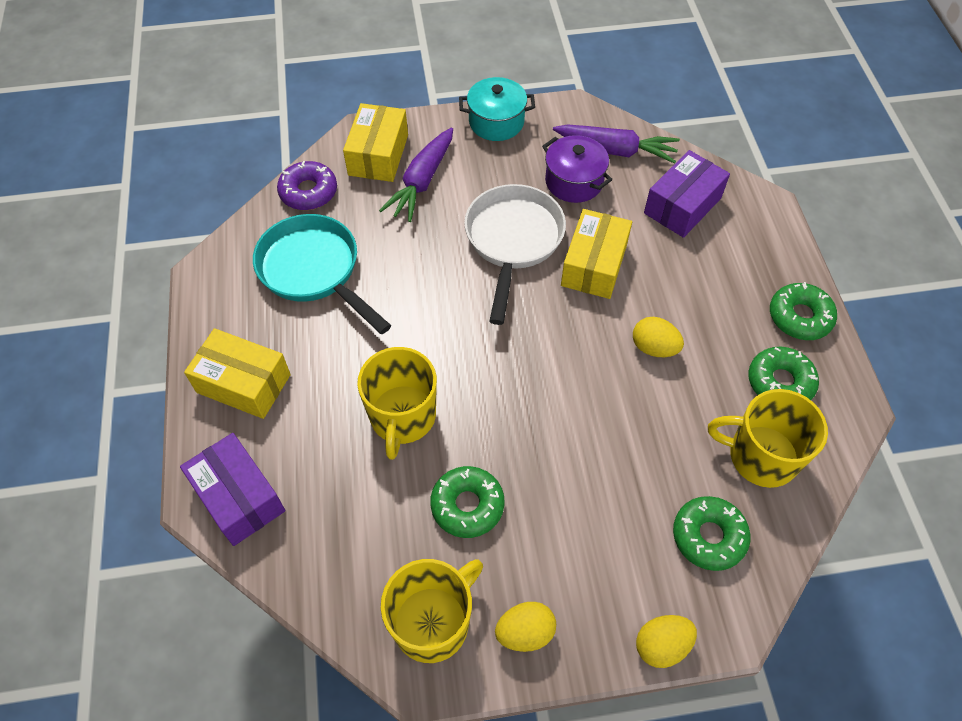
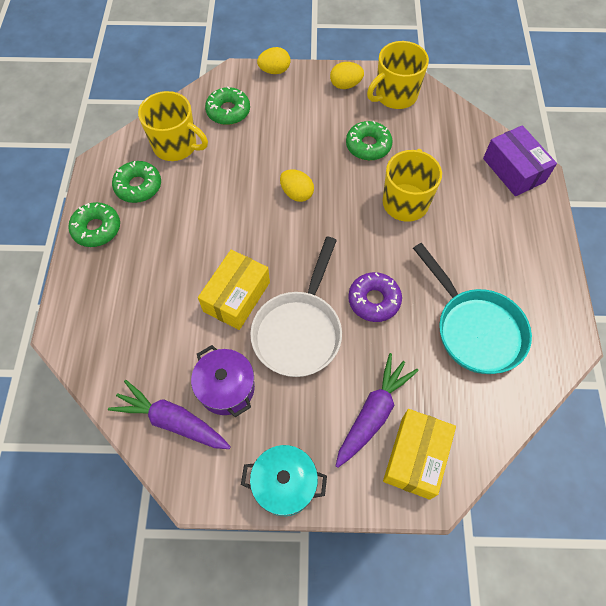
camera: 170 degrees left, 5 degrees up
(243, 383) = (522, 242): yellow box -> none
(308, 192) = (486, 419): purple donut -> purple donut (374, 300)
(654, 348) = (215, 222): yellow egg -> yellow egg (296, 193)
(682, 205) = (137, 343): purple box -> none

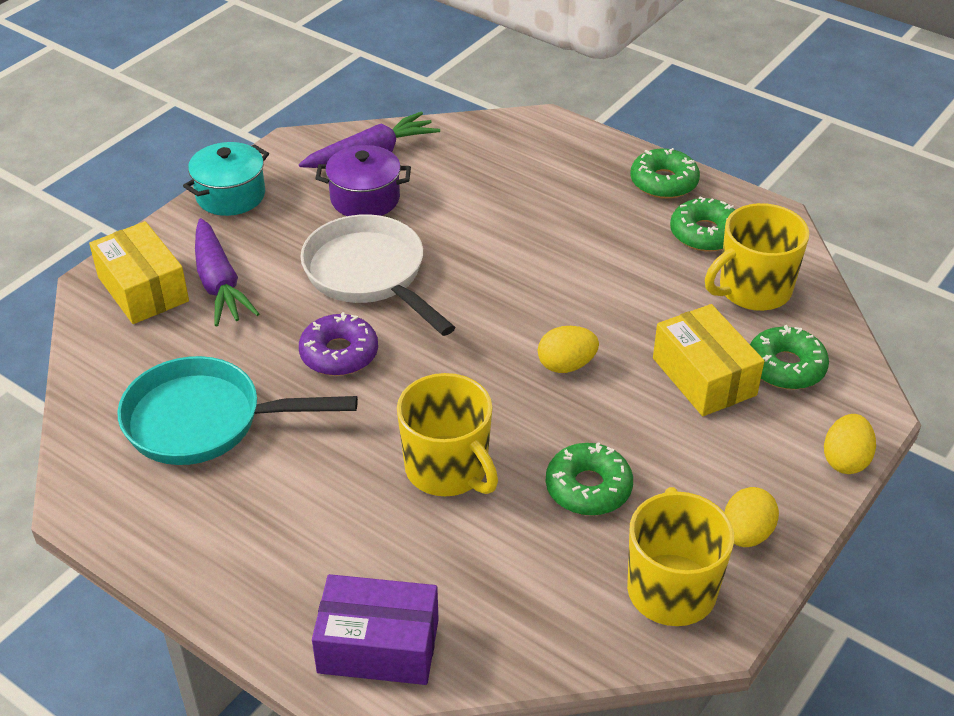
camera: 125 degrees right, 20 degrees down
(236, 297) = (463, 248): yellow box -> yellow box (704, 376)

